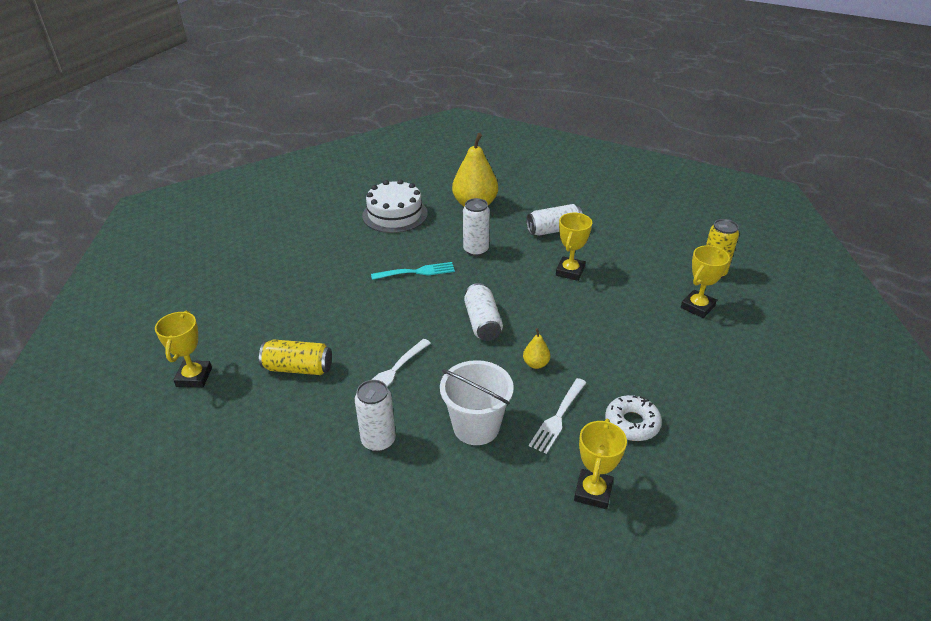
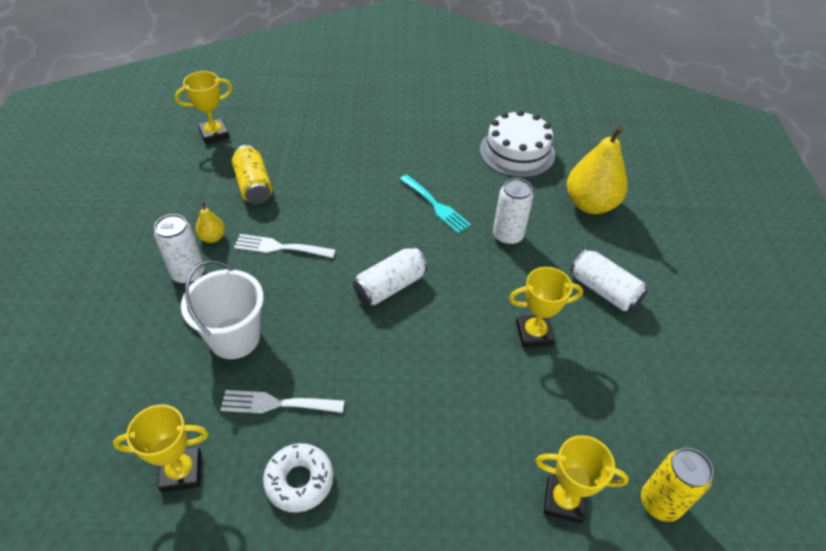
camera: 60 degrees right, 10 degrees up
(536, 364) = (350, 355): yellow pear -> yellow pear (212, 237)

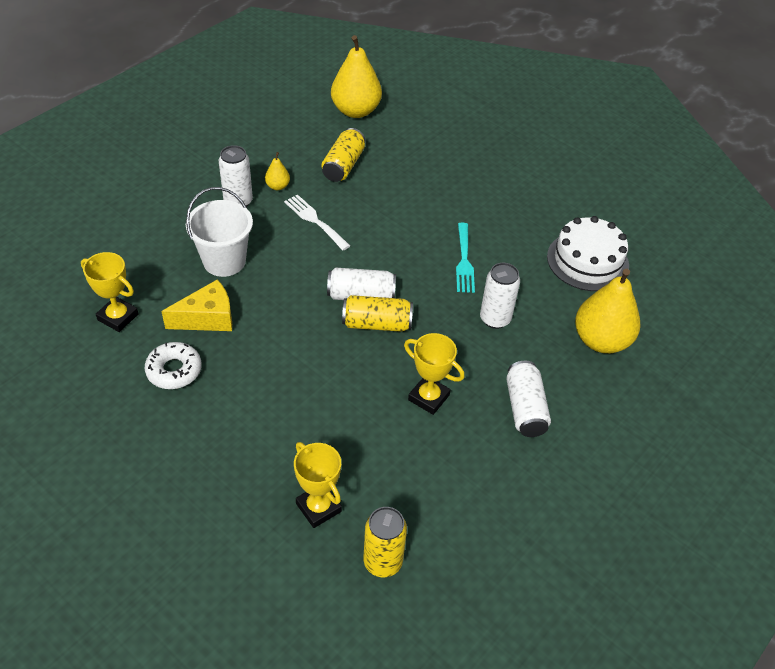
camera: 40 degrees right, 0 degrees up
(214, 134) = (355, 111): yellow trophy -> yellow pear
(277, 404) = (207, 318): white fork -> yellow cheese
(428, 301) = (377, 324): none -> yellow can

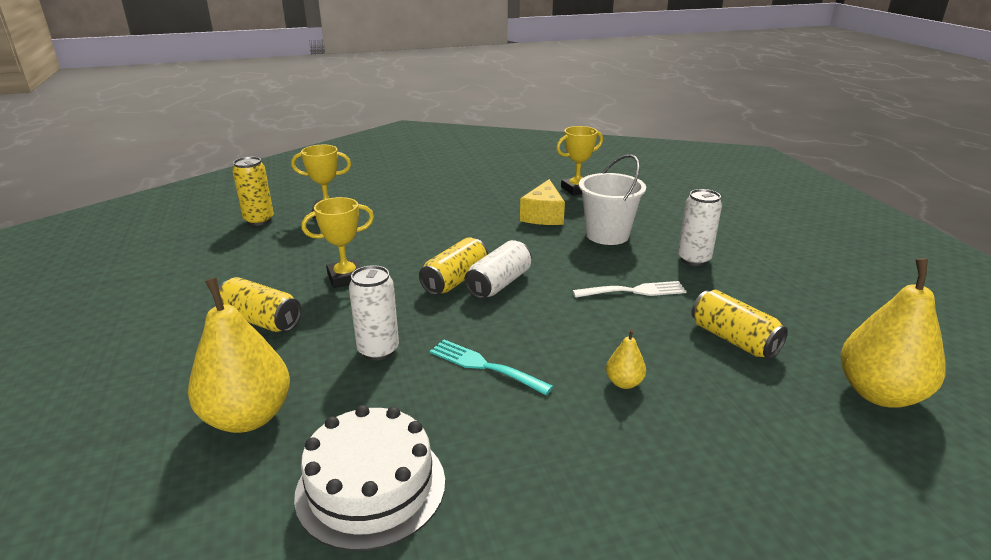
camera: 125 degrees right, 20 degrees down
(174, 370) = (503, 196): white donut -> none
(277, 186) = (709, 286): yellow pear -> yellow pear (624, 383)
(525, 408) = (261, 320): white can -> yellow can

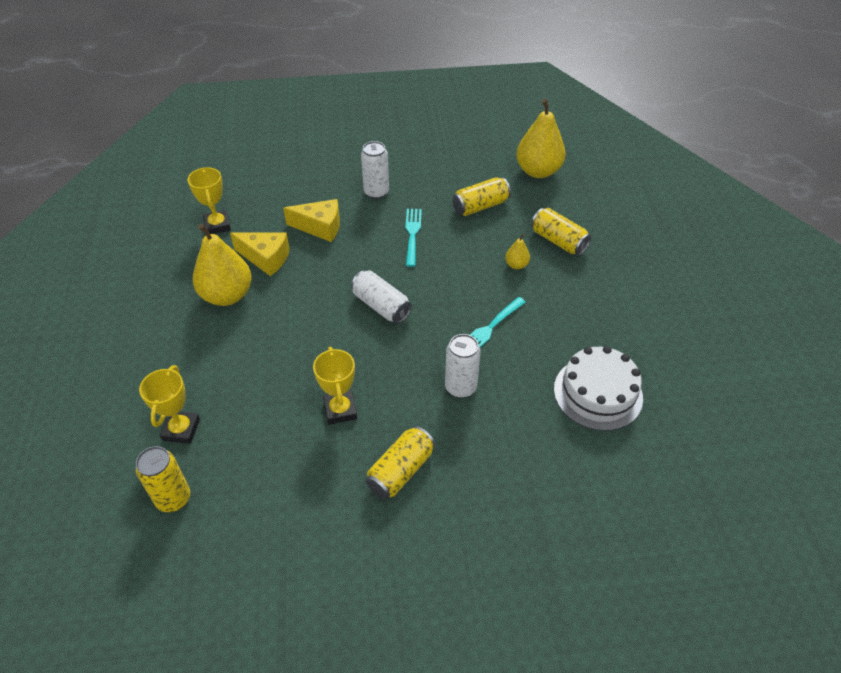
camera: 80 degrees left, 20 degrees up
(248, 417) = (529, 464): yellow pear -> yellow pear (227, 295)
(455, 280) = (368, 333): yellow can -> yellow can (558, 241)
(607, 235) = (320, 227): white bucket -> yellow cheese
(634, 291) = (412, 234): white fork -> turquoise fork

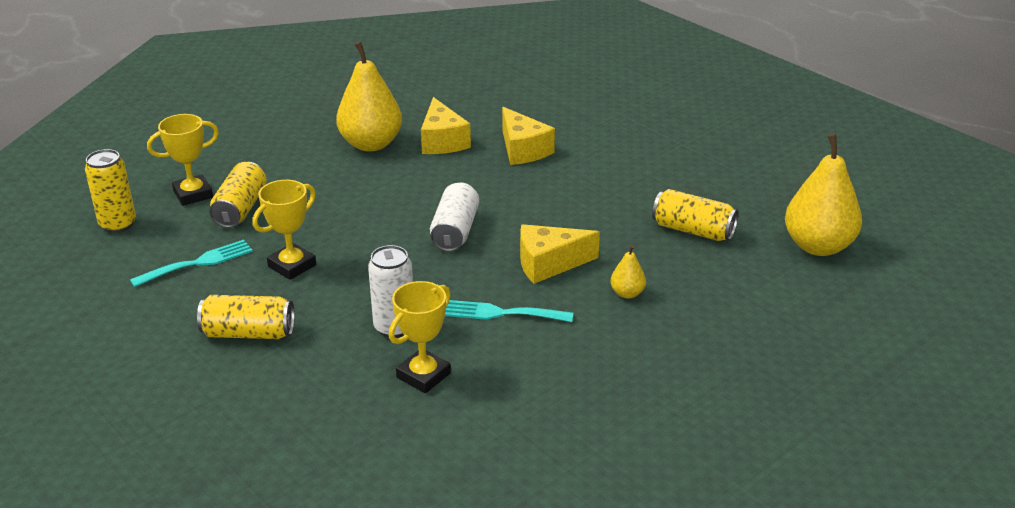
camera: 55 degrees right, 15 degrees down
(217, 225) = (454, 98): yellow trophy -> yellow trophy (423, 375)
(376, 192) = (620, 158): white can -> none
(412, 234) = (585, 206): turquoise fork -> turquoise fork (197, 263)
(458, 282) = (549, 264): none -> yellow cheese
(558, 241) = (710, 309): yellow can -> yellow can (240, 209)
(598, 393) = (487, 432): white cake -> none

